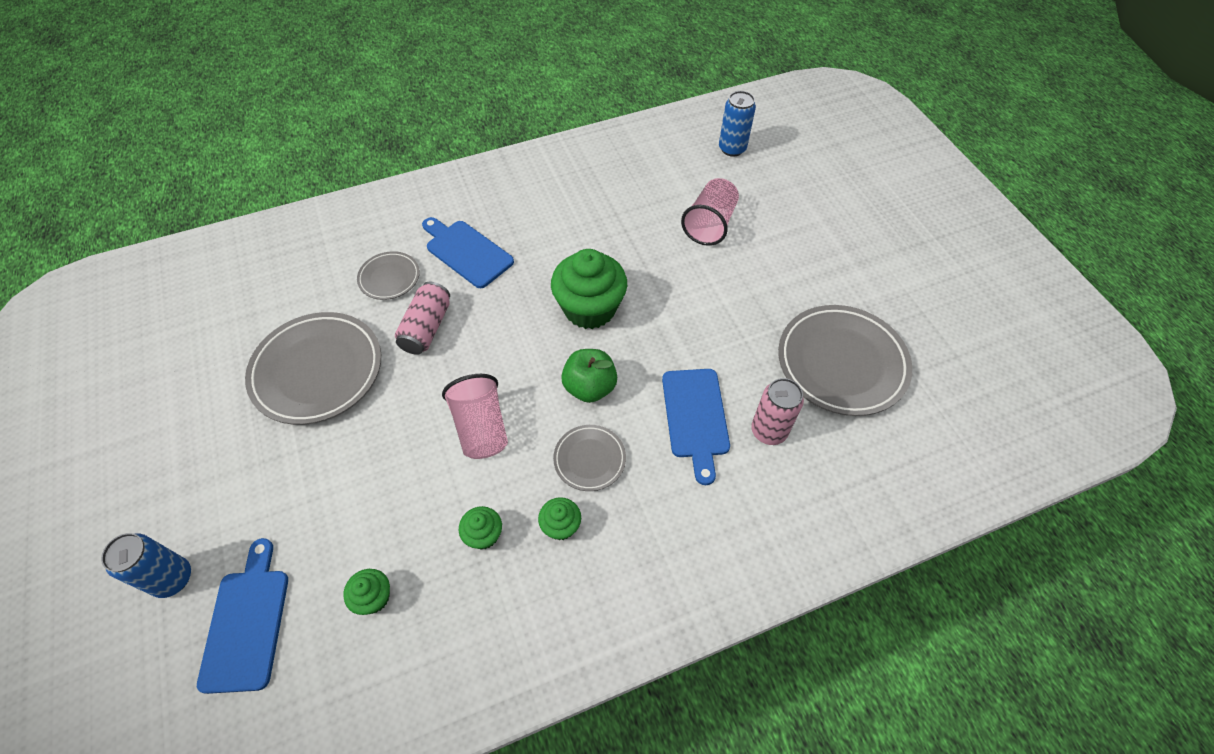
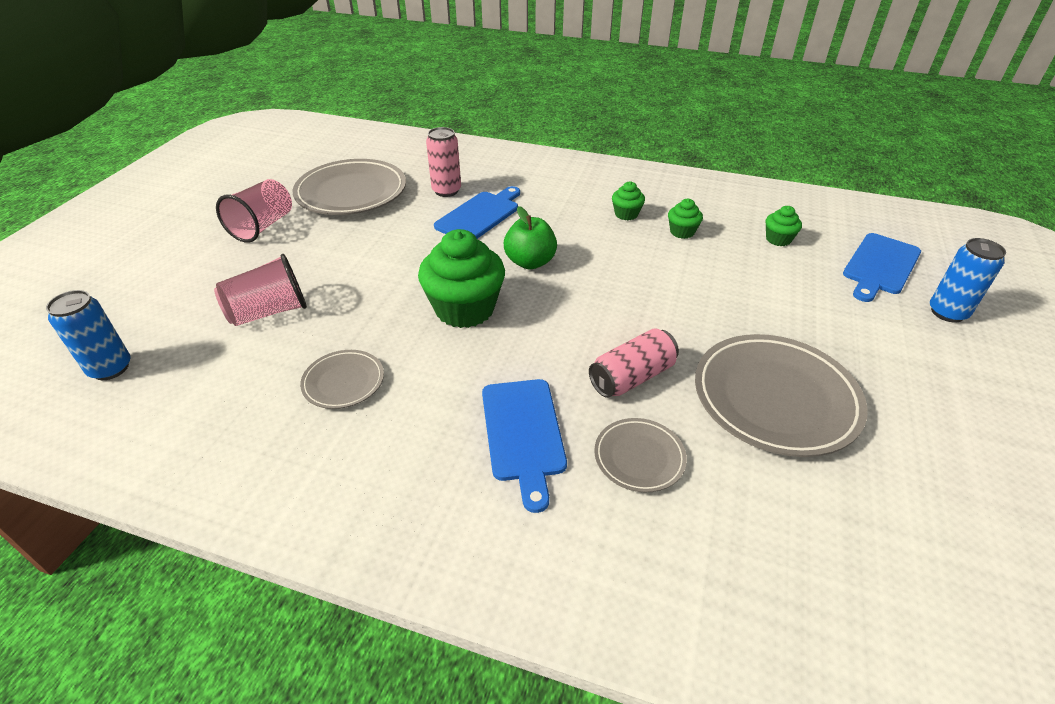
camera: 140 degrees left, 15 degrees down
(481, 428) = (639, 280): pink cup -> pink cup (263, 226)
(589, 459) = (575, 230): grey plate -> grey plate (343, 382)

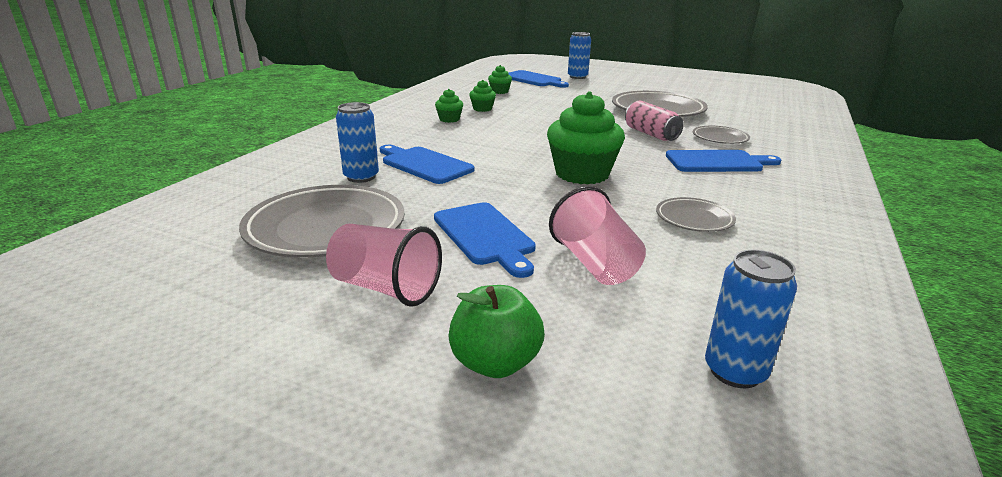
camera: 85 degrees left, 15 degrees down
(328, 258) = (485, 236): none -> blue cutting board
(446, 191) = (361, 177): pink can -> blue can
(530, 262) = (514, 150): green apple -> green apple (495, 363)

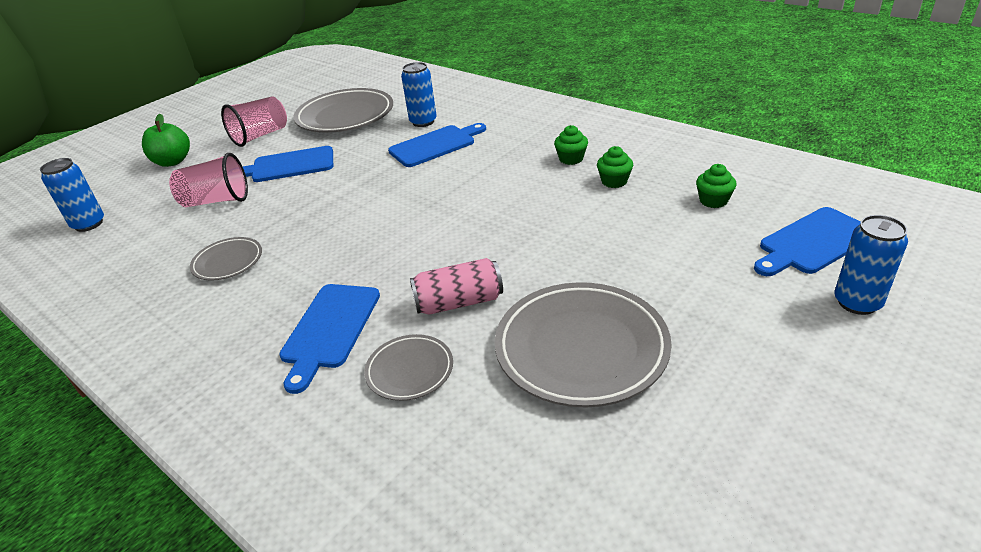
camera: 110 degrees right, 10 degrees up
(582, 174) = (362, 221): green cupcake -> none

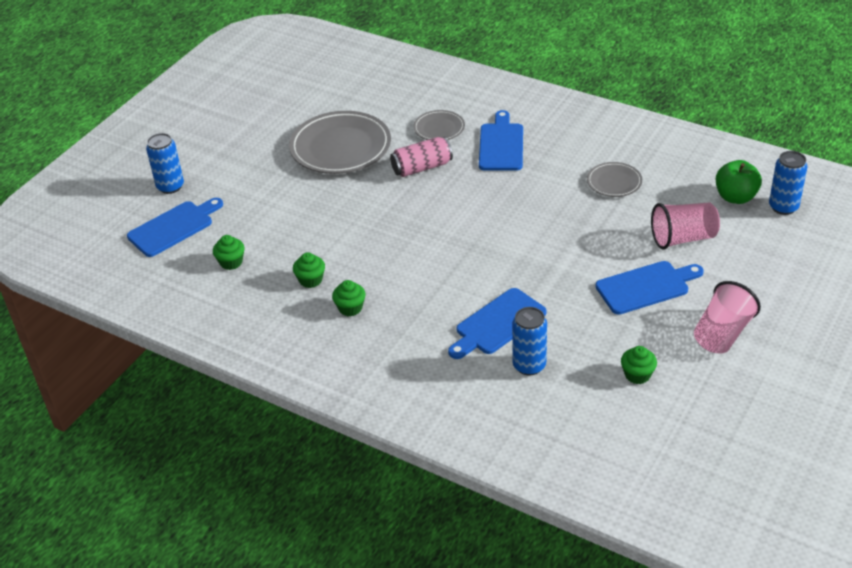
camera: 170 degrees right, 5 degrees up
(173, 162) = (790, 287): green apple -> green apple (735, 197)
(345, 116) = (637, 375): grey plate -> green cupcake

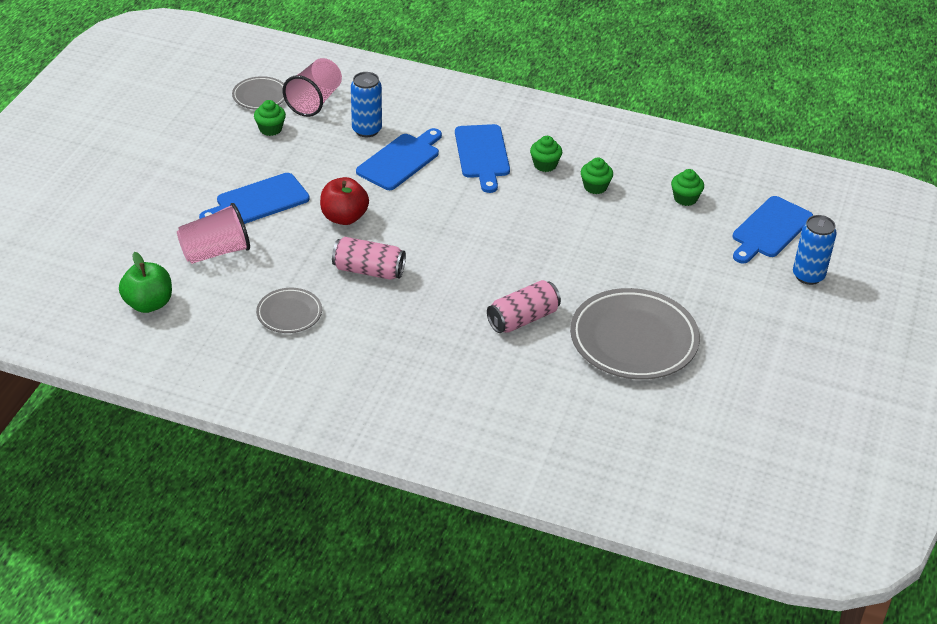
camera: 165 degrees right, 0 degrees up
(439, 128) = (518, 376): grey plate -> grey plate (260, 96)
(501, 145) = (432, 357): blue cutting board -> blue cutting board (482, 155)
(543, 213) = (369, 270): none -> pink can
(562, 264) = (344, 217): none -> red apple
(722, 334) = (190, 165): pink cup -> pink cup (315, 101)
(783, 207) = (96, 295): blue can -> none

